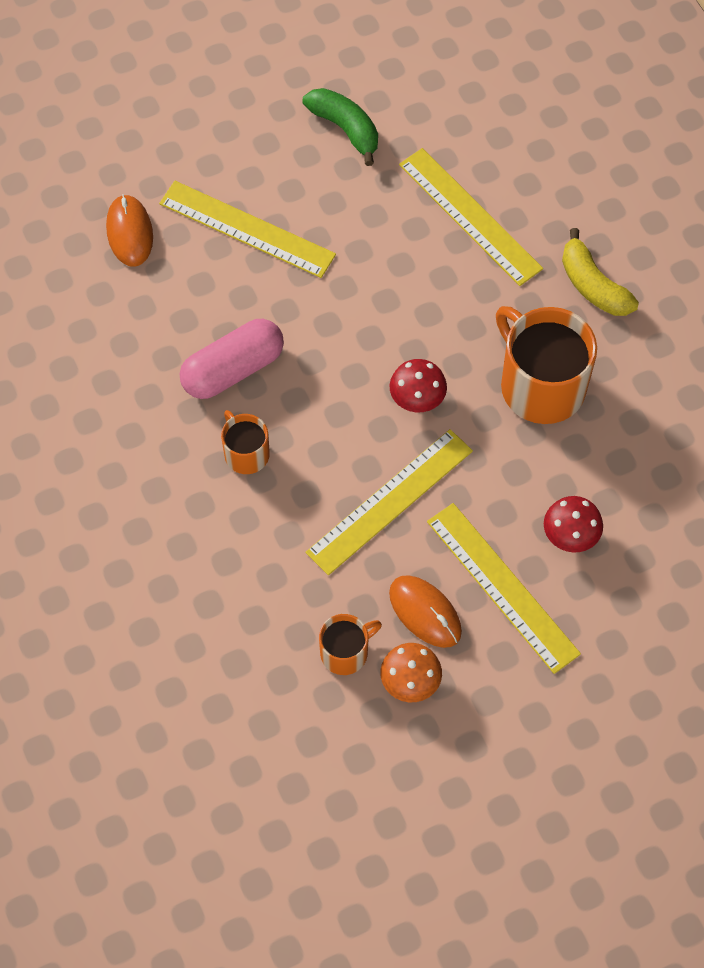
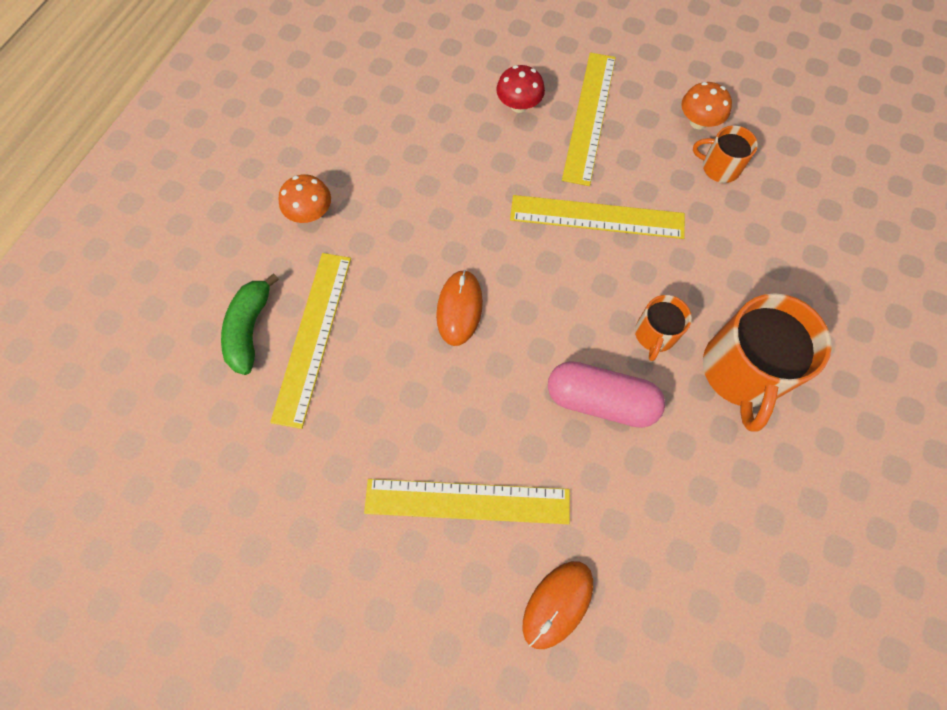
camera: 130 degrees left, 5 degrees up
(247, 229) = (467, 501): yellow ruler -> yellow ruler turned 75 degrees counterclockwise
(345, 129) = (296, 504): green banana -> green banana (250, 329)
(417, 398) = (505, 257): red mushroom -> none
(425, 612) = (649, 144): orange mouse -> orange mouse (459, 309)
(541, 385) = (424, 190): orange mug -> orange mug (742, 371)
(593, 285) = (310, 213): yellow banana -> orange mushroom

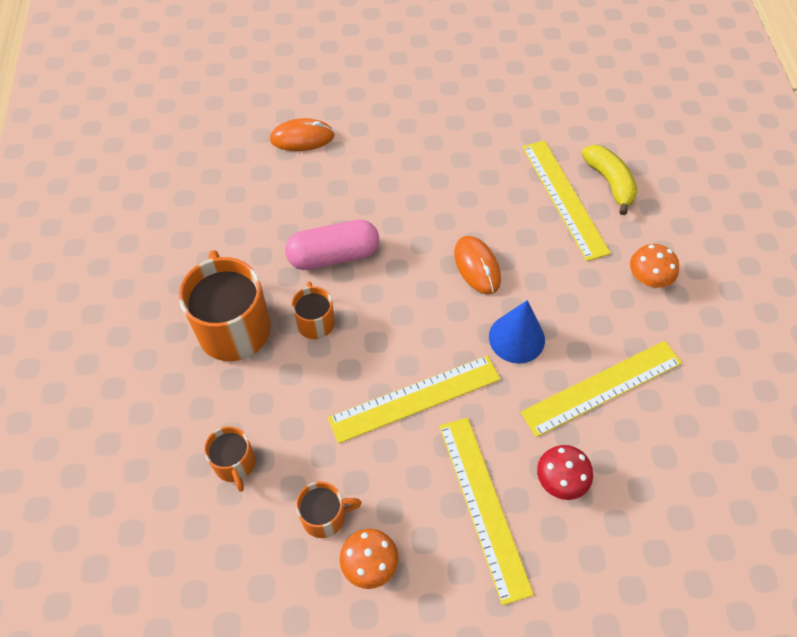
camera: 150 degrees right, 10 degrees down
(250, 329) = (609, 182): green banana -> yellow banana
(467, 501) = (388, 159): yellow ruler -> yellow ruler (602, 387)
(472, 222) = (516, 338): none -> blue cone
(557, 604) = (302, 138): orange mouse -> orange mouse turned 75 degrees clockwise
(782, 241) = (235, 464): none -> orange mug

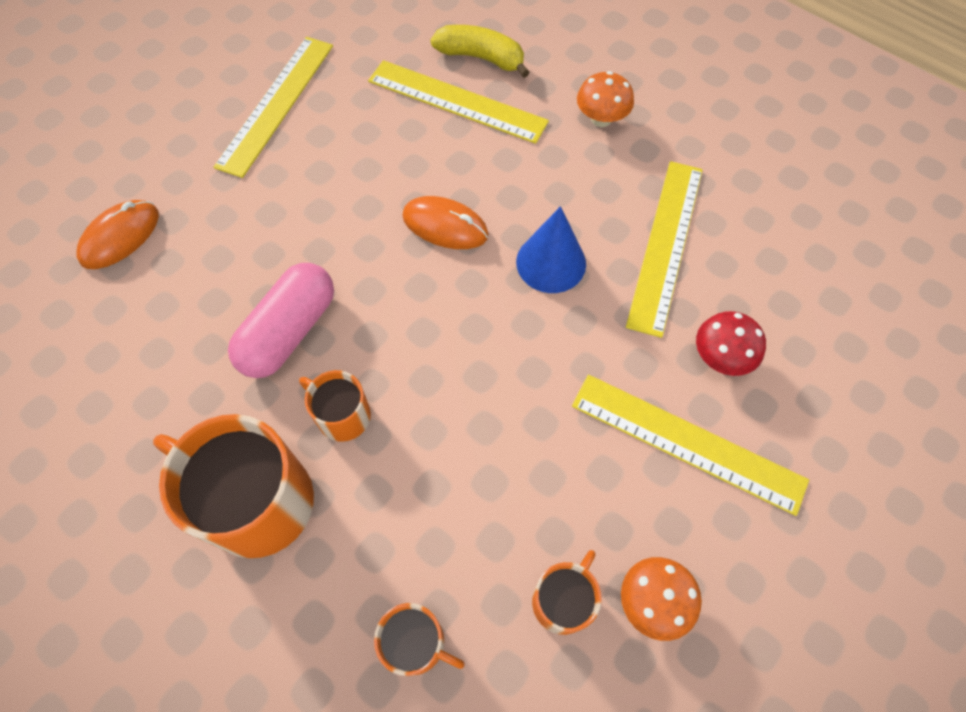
camera: 45 degrees left, 5 degrees up
(415, 398) = (522, 401): yellow ruler -> yellow ruler (276, 104)

